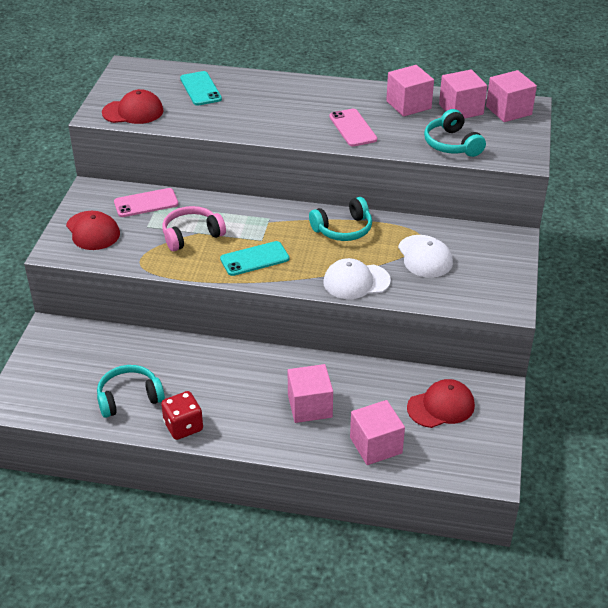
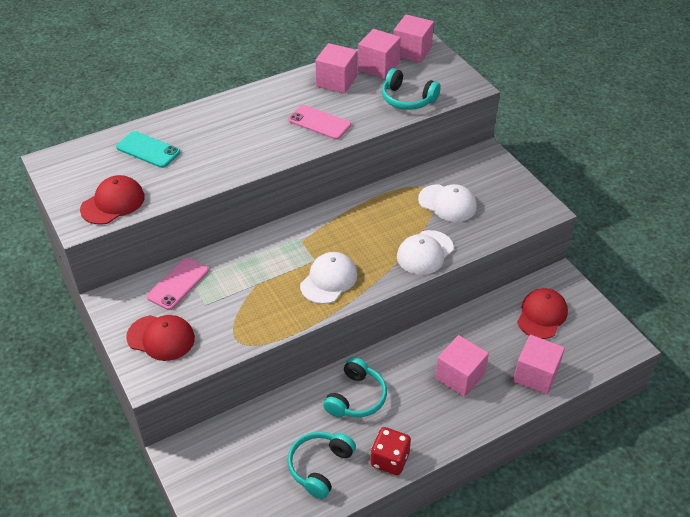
camera: 40 degrees left, 5 degrees up
(191, 235) = (253, 290): pink headphones -> none
(254, 259) = (329, 280): turquoise phone -> white cap
(343, 229) = (365, 214): turquoise headphones -> turquoise headphones (356, 397)

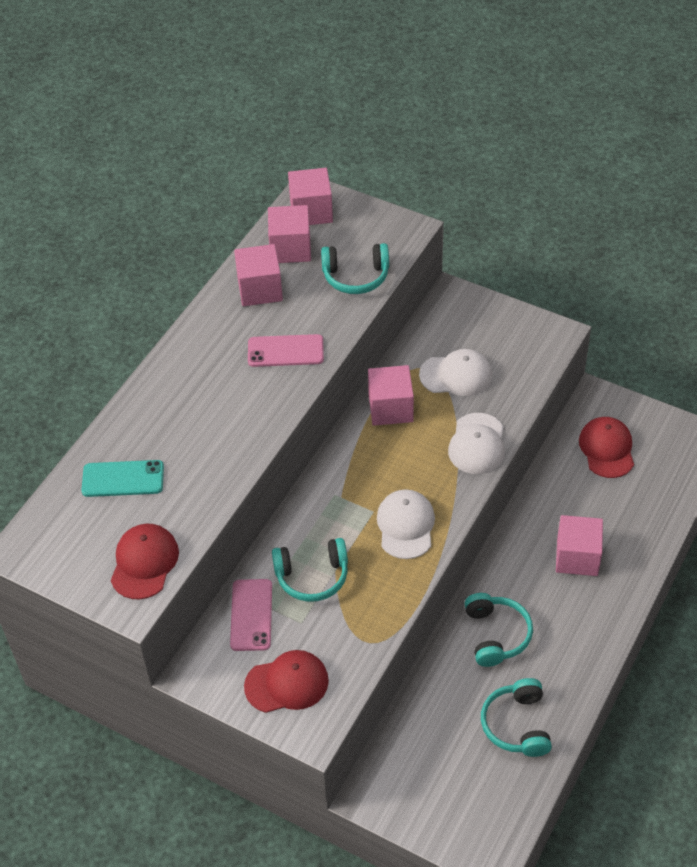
camera: 30 degrees left, 5 degrees up
(238, 280) = (312, 576): none -> turquoise headphones
(390, 460) = (576, 679): red dice -> none
(535, 375) = (645, 516): pink cube -> pink cube (390, 408)

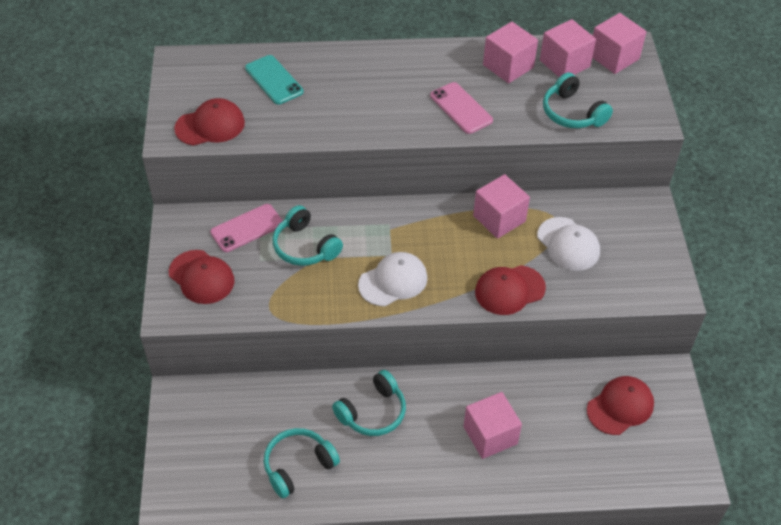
camera: 55 degrees right, 0 degrees up
(477, 444) = (509, 290): white cap -> red cap

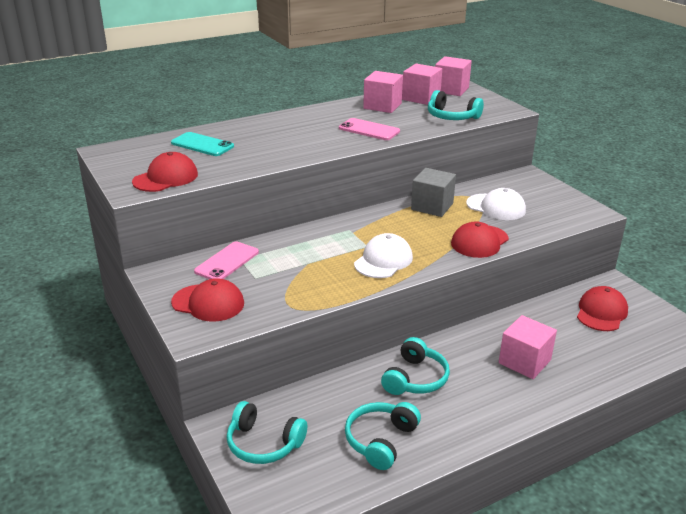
camera: 25 degrees left, 20 degrees down
(305, 247) = (289, 260): turquoise headphones -> turquoise headphones (263, 443)
(499, 218) = (432, 206): pink cube -> grey cube

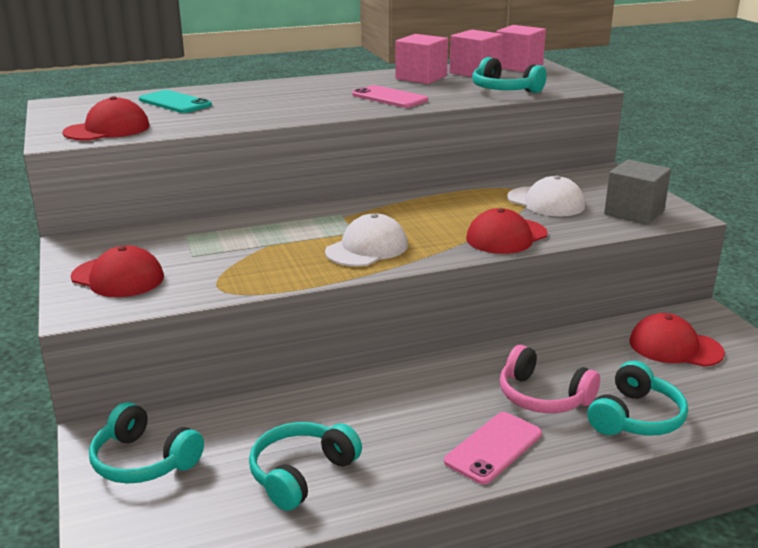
camera: 10 degrees right, 5 degrees down
(227, 262) = (167, 237): pink phone -> pink phone (493, 448)
(415, 378) = (381, 403): turquoise headphones -> turquoise headphones (635, 417)
(432, 206) = (460, 196): grey cube -> grey cube (634, 212)
(524, 361) = (543, 397): pink cube -> pink headphones
(601, 312) = (675, 347): red cap -> red cap turned 105 degrees counterclockwise

